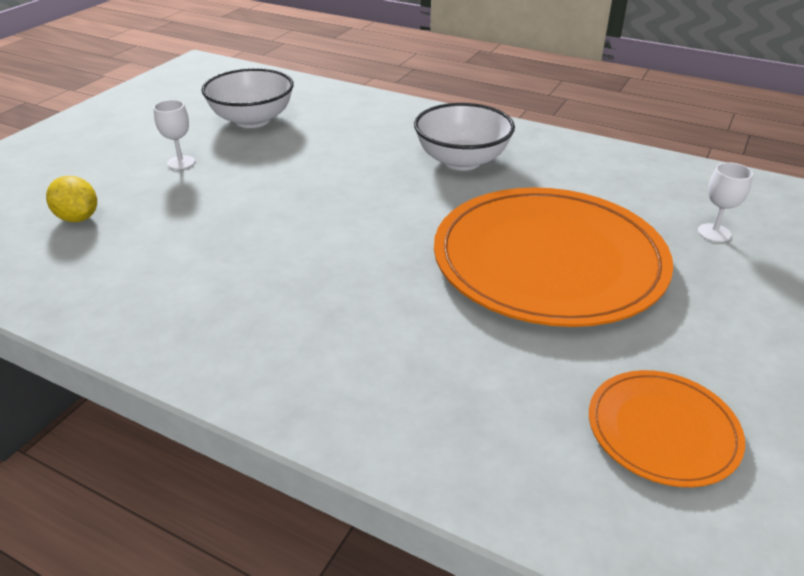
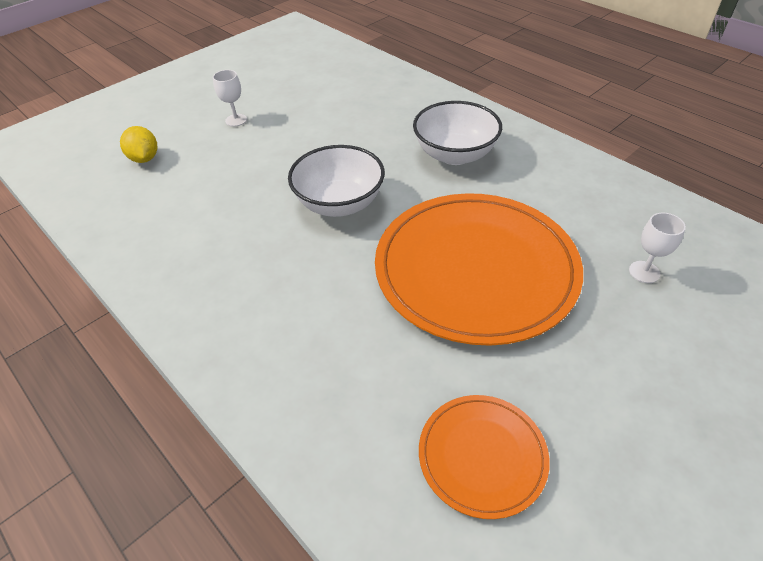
camera: 20 degrees right, 10 degrees up
(252, 120) = (307, 87): white bowl -> white bowl (339, 203)

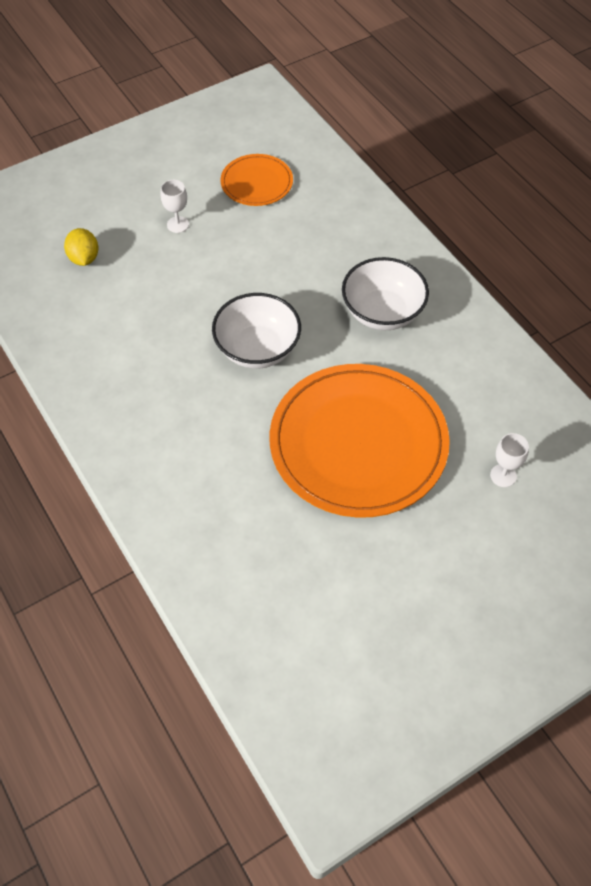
camera: 10 degrees right, 10 degrees up
(482, 456) = (309, 597): orange plate -> orange plate (257, 183)

